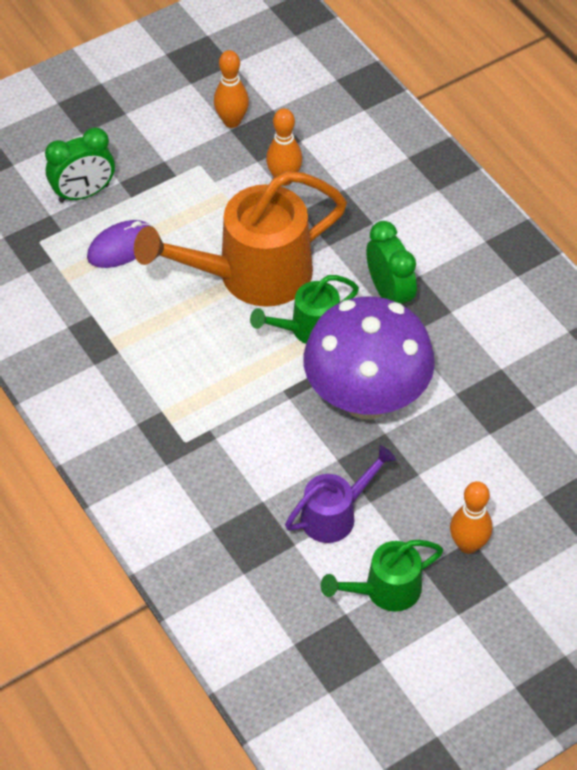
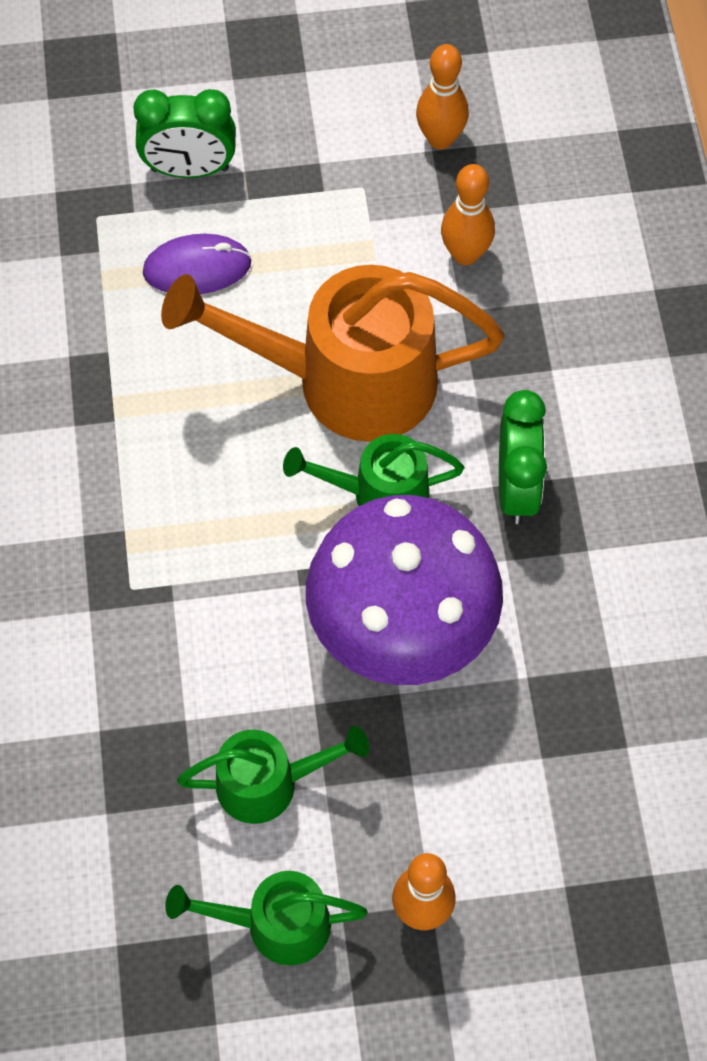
camera: 25 degrees right, 10 degrees up
(335, 514) = (269, 783): purple watering can -> green watering can

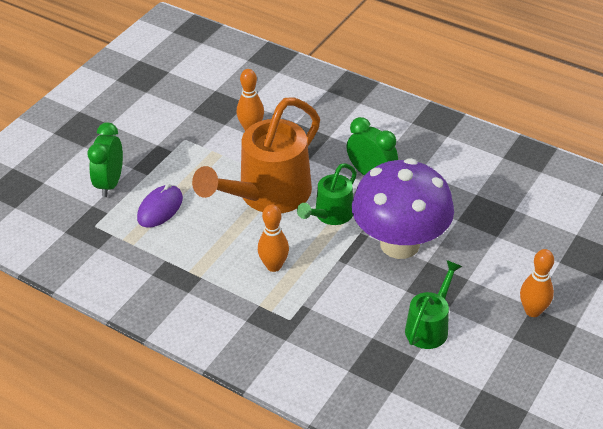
camera: 50 degrees left, 20 degrees down
(190, 169) = (110, 183): green clock -> green clock turned 150 degrees clockwise
(275, 924) = (498, 362): green watering can -> none
(440, 139) = (191, 106): orange bowling pin -> orange bowling pin (274, 266)

